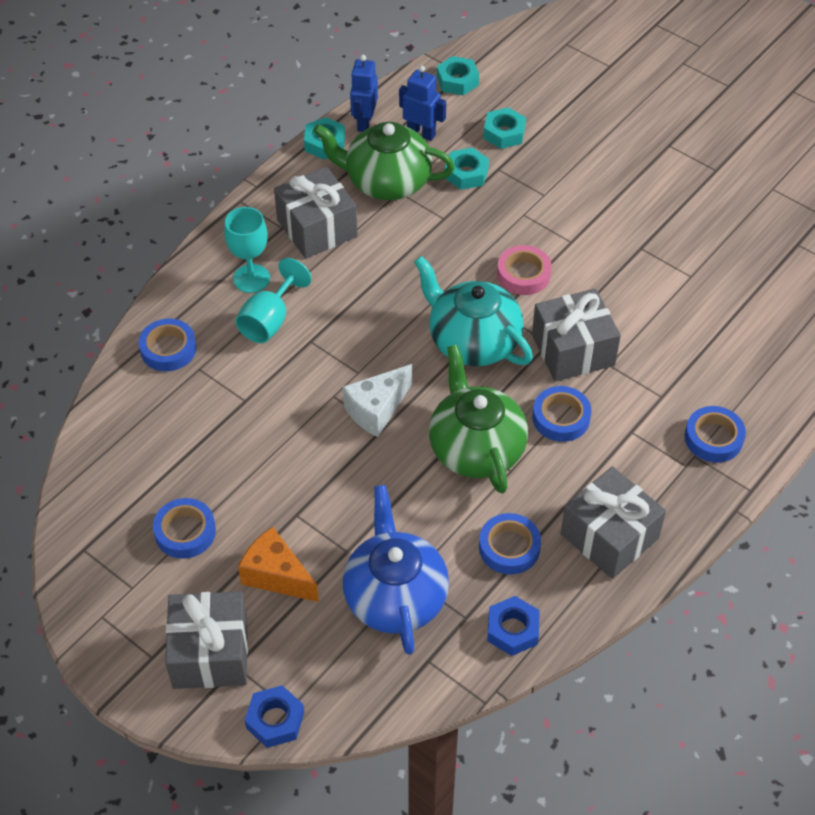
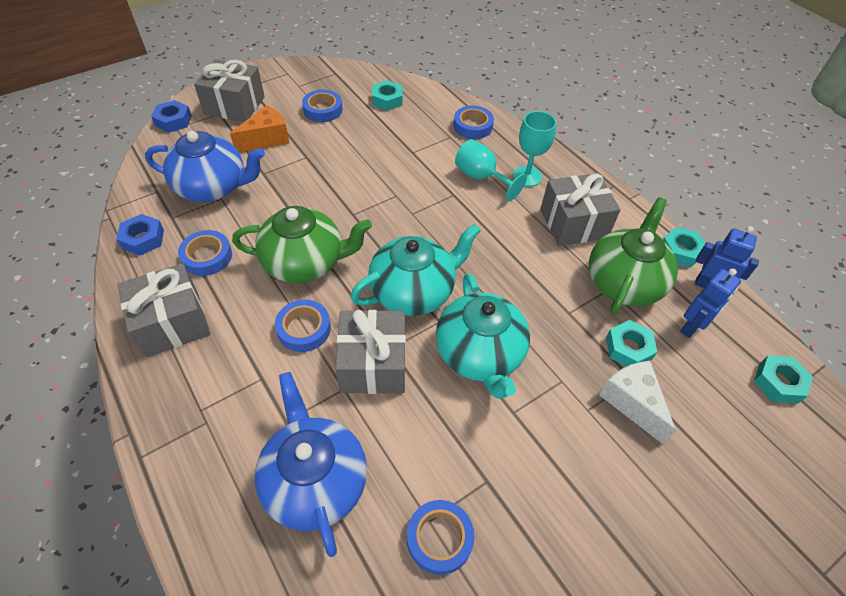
camera: 105 degrees right, 0 degrees up
(376, 409) = (371, 215): white cheese -> white cheese (632, 402)
(504, 133) = (689, 402): turquoise nut -> turquoise nut (387, 100)
(523, 274) = (480, 354): pink tape -> turquoise teapot
(700, 356) = (315, 481): none -> blue teapot
(713, 438) = (214, 448): blue tape -> blue tape (439, 538)

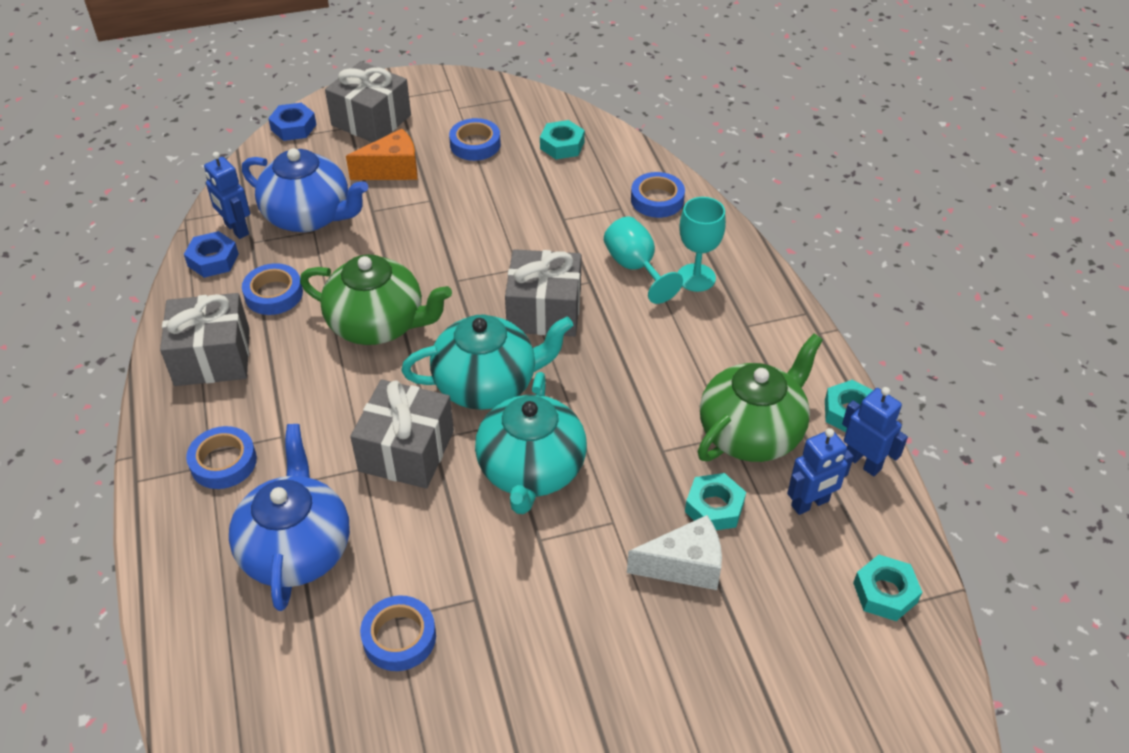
camera: 20 degrees right, 5 degrees down
(154, 209) = (236, 229): none -> blue robot
(304, 329) = (347, 396): blue tape -> blue tape (223, 462)
(573, 223) = (725, 348): grey gift -> grey gift (544, 311)
(632, 402) = (684, 566): white cheese -> white cheese turned 90 degrees clockwise

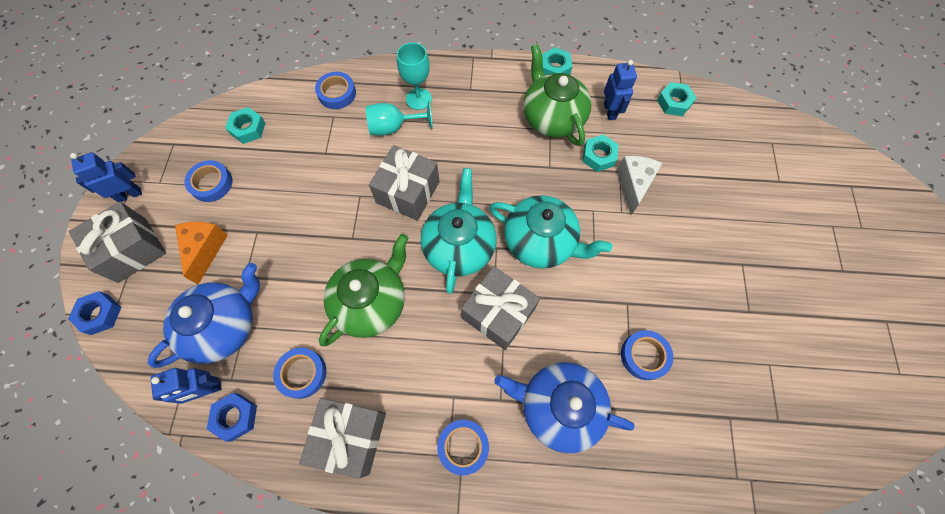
camera: 70 degrees left, 20 degrees up
(863, 462) = (590, 77): blue robot -> blue robot (129, 195)

